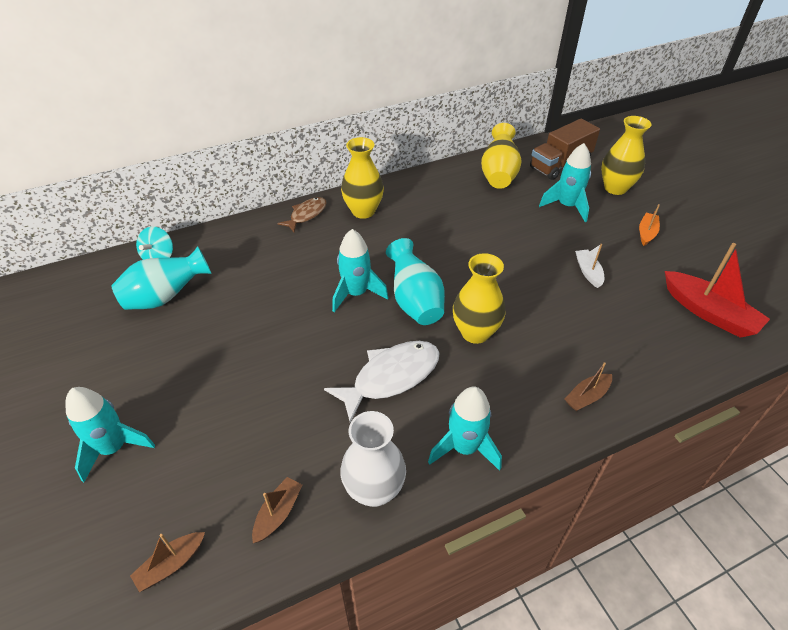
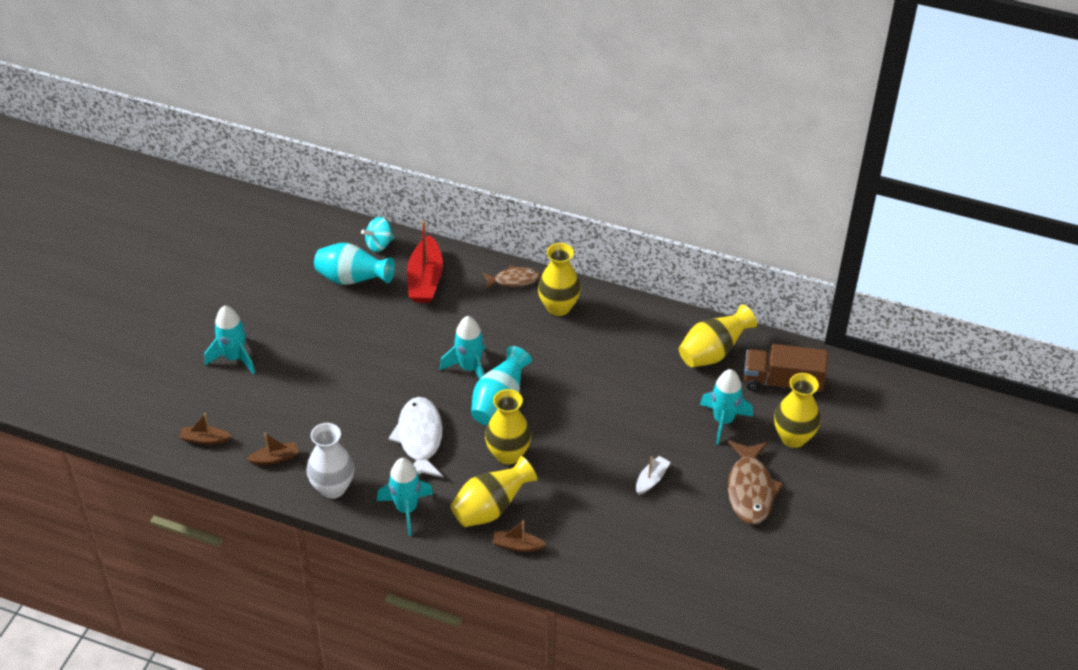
camera: 45 degrees right, 0 degrees up
(391, 377) = (419, 438): white fish -> white fish turned 105 degrees counterclockwise
(525, 385) = (491, 508): none -> yellow vase
(646, 233) = (750, 490): orange boat -> brown fish
(709, 313) = (689, 574): red boat -> red boat (425, 280)

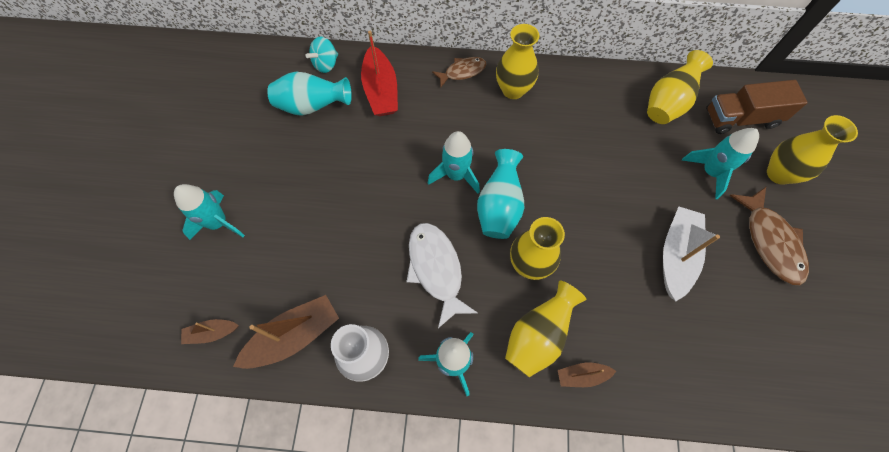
camera: 15 degrees left, 20 degrees up
(275, 458) = (294, 336): brown boat -> brown boat, size x1.89
(651, 479) = (676, 255): white boat -> white boat, size x1.89

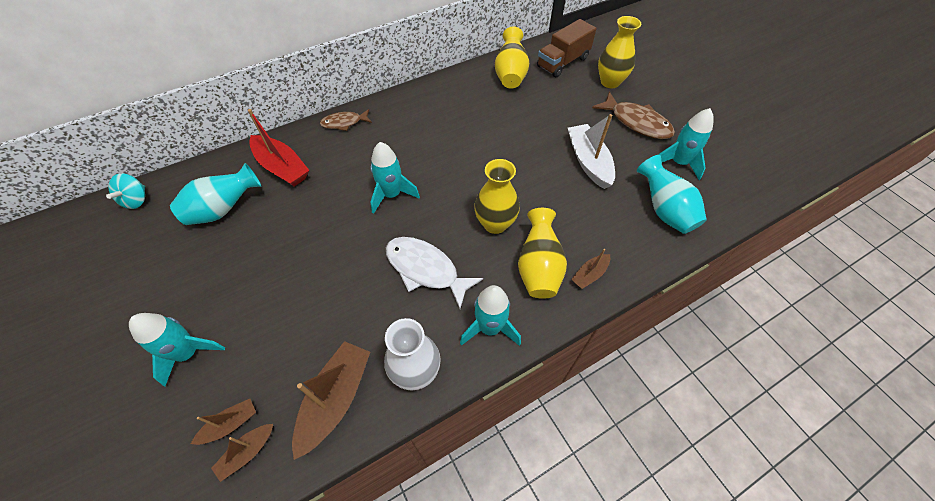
camera: 35 degrees left, 10 degrees down
(213, 302) = (230, 424): none -> brown boat
(326, 64) = (215, 172): turquoise spinning top -> turquoise spinning top (136, 200)
(462, 72) = (344, 123): brown fish -> brown fish turned 135 degrees counterclockwise
(499, 207) = (443, 198): turquoise vase -> turquoise vase (664, 210)
(513, 90) = (394, 116): yellow vase -> none
(710, 172) = (569, 101): turquoise rocket -> turquoise rocket (678, 163)

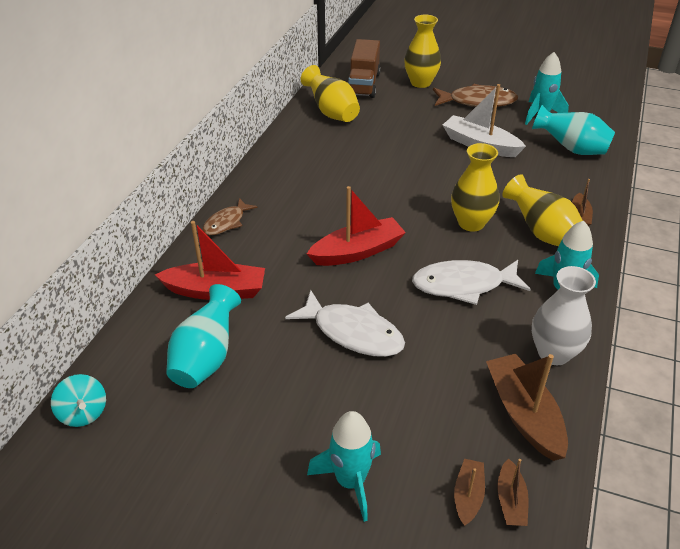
camera: 40 degrees left, 15 degrees down
(315, 253) = (353, 332): none -> white fish
(392, 195) = (358, 251): turquoise rocket -> red boat

